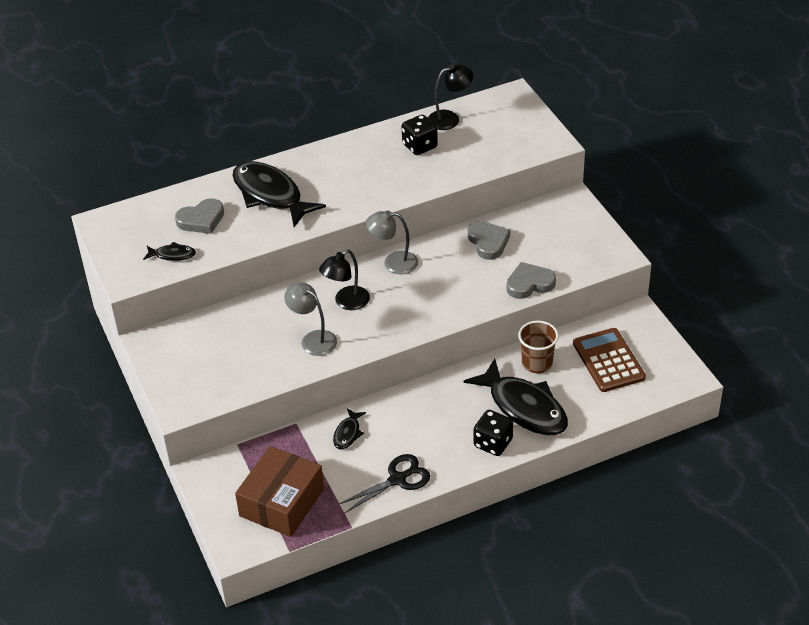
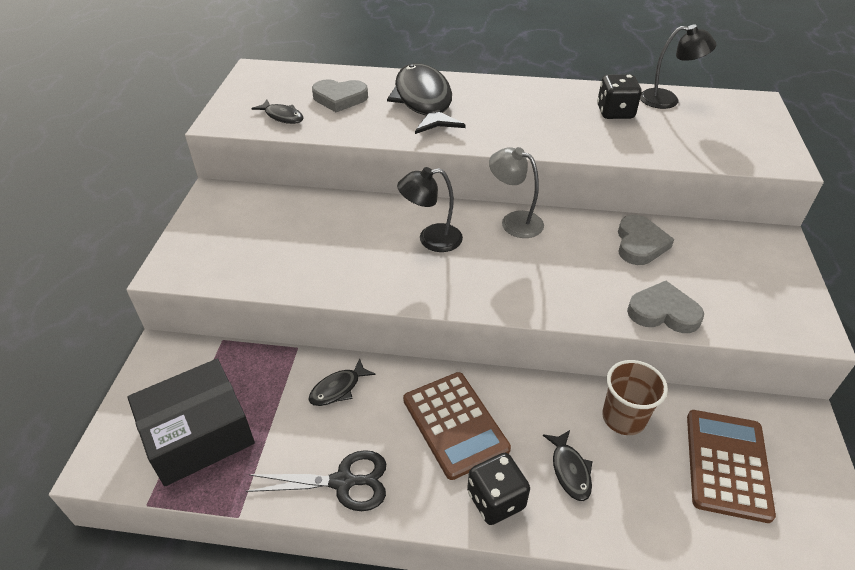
camera: 30 degrees right, 0 degrees up
(281, 502) = (198, 434): brown box -> black box
(313, 339) = (363, 261): grey lamp -> none
(439, 416) = (455, 424): none -> brown calculator
(524, 407) = (570, 470): black fish -> black fish, size x0.45

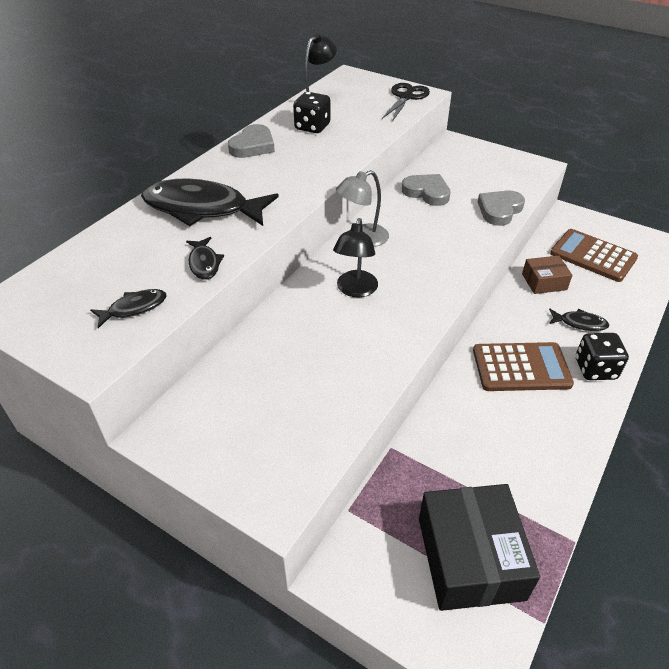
camera: 65 degrees left, 0 degrees up
(338, 388) = (456, 430): black fish -> black fish (204, 263)
(340, 98) = (140, 258): grey heart -> grey heart (253, 146)
(344, 482) = (557, 454): black scissors -> black scissors (406, 97)
(623, 418) = (544, 282): brown cup -> brown box

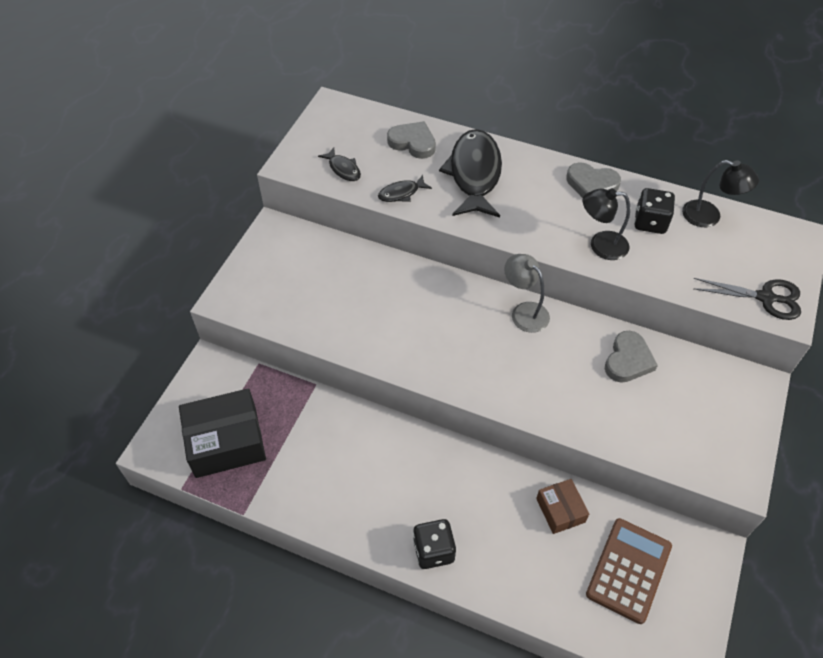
camera: 80 degrees right, 10 degrees up
(355, 290) = (445, 315): black lamp -> black lamp (600, 245)
(499, 210) = (618, 433): grey heart -> grey heart (413, 142)
(521, 367) = (422, 482): brown calculator -> none
(579, 323) = (499, 542): black fish -> none

